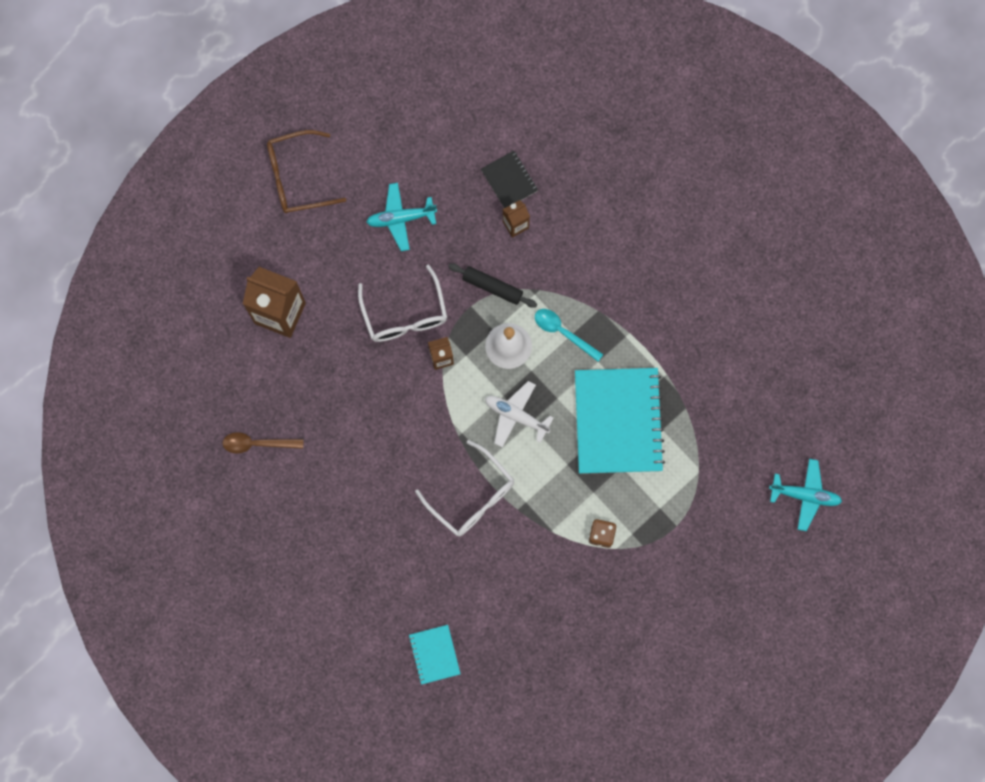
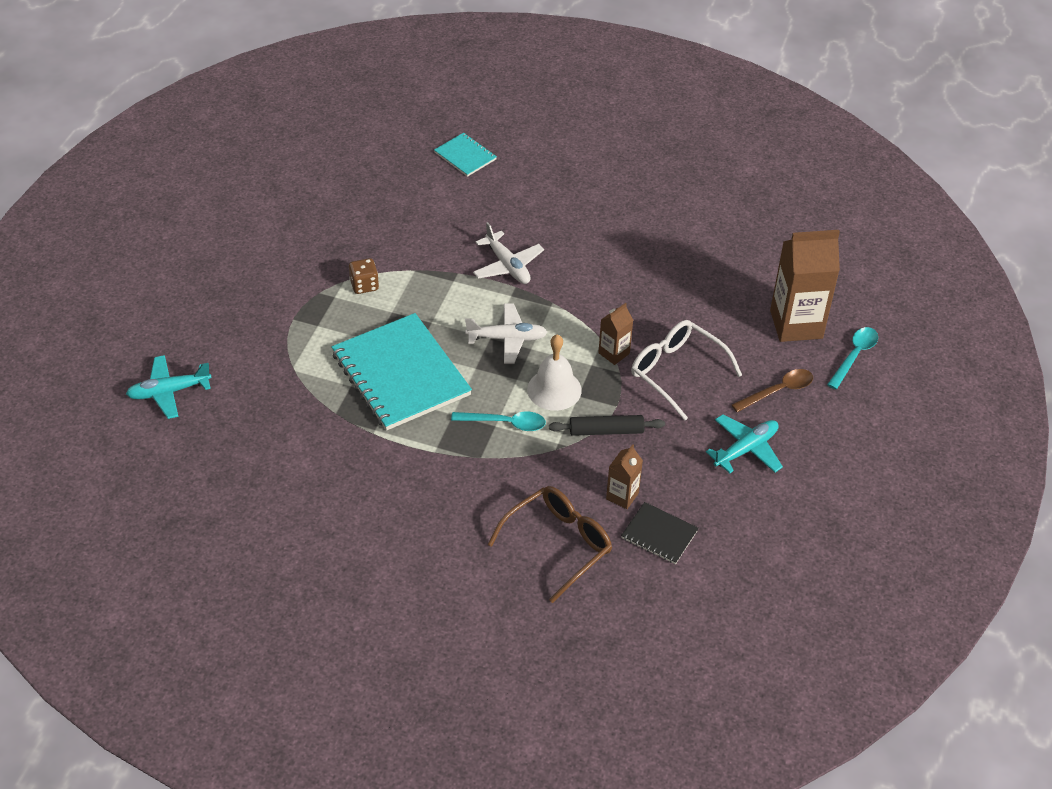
camera: 150 degrees right, 30 degrees down
(257, 443) = (732, 227): brown spoon -> brown spoon (778, 391)
(258, 259) = (854, 356): none -> turquoise spoon
(297, 177) = (879, 439): brown glasses -> brown glasses (558, 545)
(471, 496) = (508, 265): white glasses -> white plane

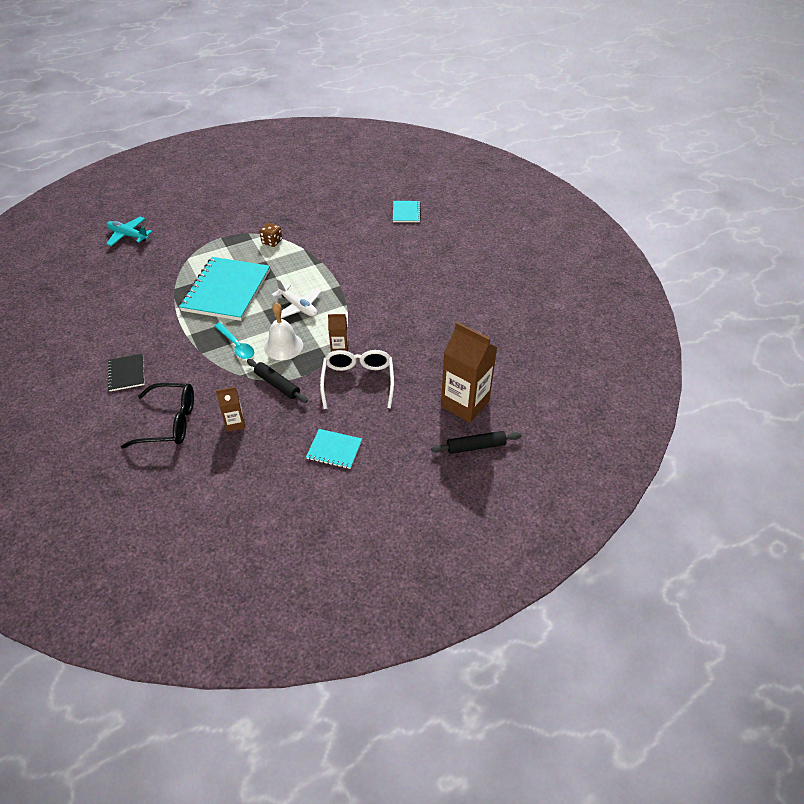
camera: 45 degrees right, 0 degrees up
(508, 265) = (350, 273): white plane -> none
(558, 545) = (169, 422): brown glasses -> black glasses
(659, 534) = (222, 458): black notebook -> black notebook (126, 373)
(746, 449) = (334, 450): turquoise plane -> turquoise notebook
(778, 391) = (400, 432): brown spoon -> none
(854, 356) = (476, 446): turquoise spoon -> black rolling pin

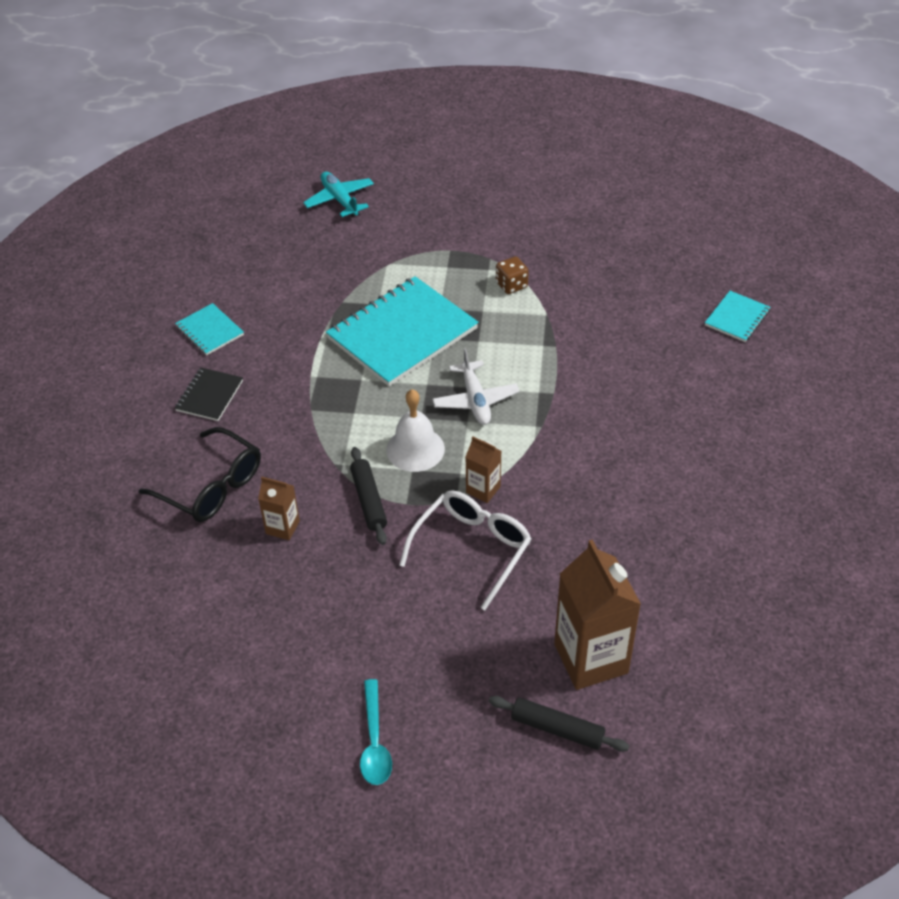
camera: 35 degrees right, 0 degrees up
(236, 345) = (359, 419): turquoise spoon -> turquoise spoon (374, 741)
(334, 450) = (372, 629): turquoise notebook -> turquoise notebook (210, 331)

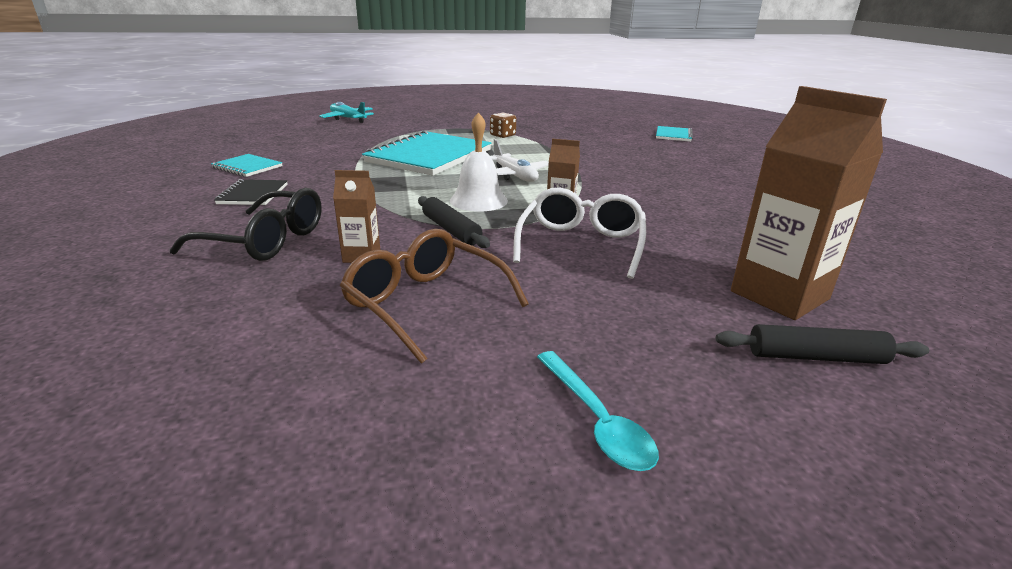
camera: 20 degrees left, 20 degrees down
(313, 604) = (426, 304): none -> brown glasses

